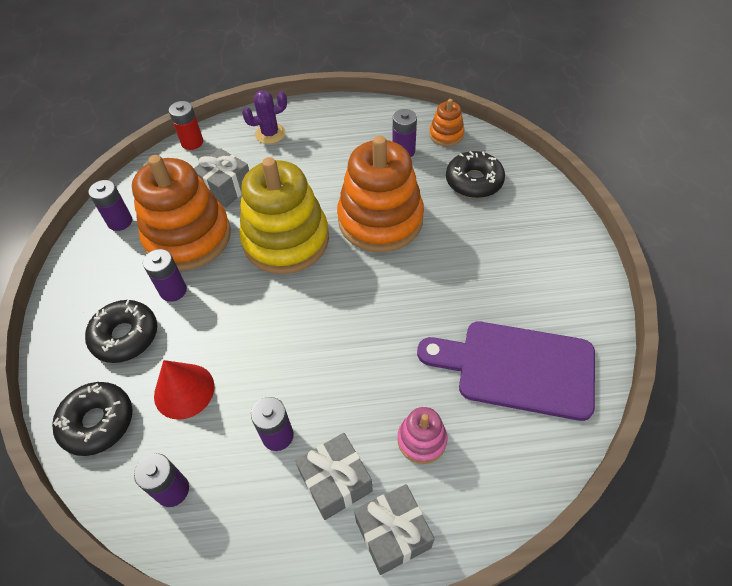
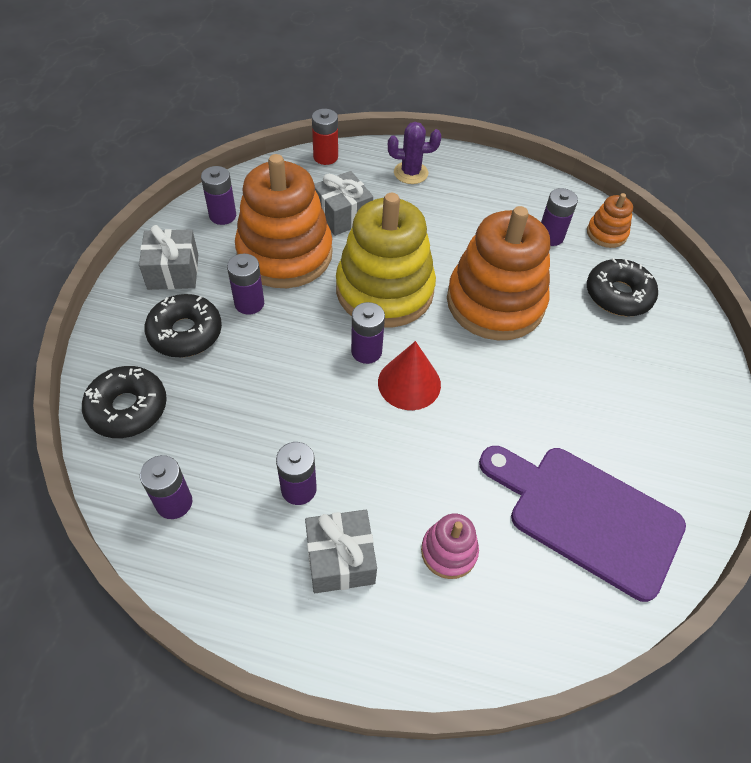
camera: 15 degrees right, 0 degrees up
(184, 391) = (222, 408): red cone -> red cone (409, 383)
(290, 297) = (366, 351): none -> purple battery
(393, 534) = (379, 636): grey gift -> grey gift (173, 271)

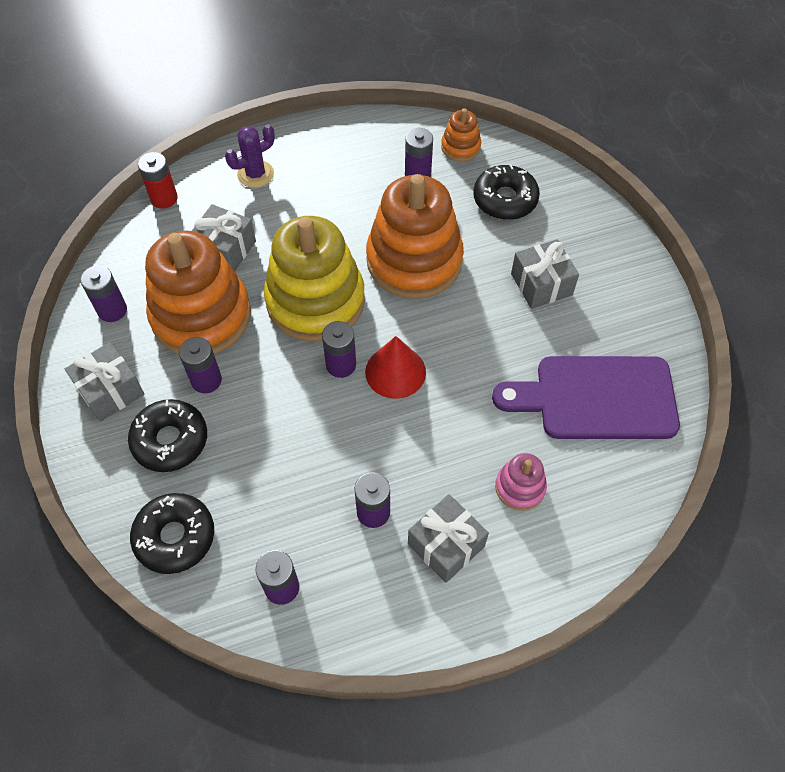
camera: 30 degrees left, 5 degrees up
(602, 383) = (541, 284): none -> grey gift

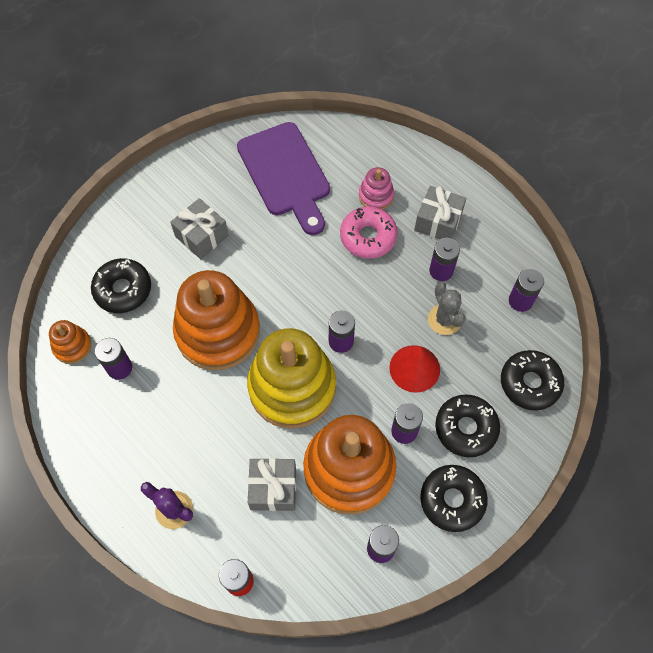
camera: 115 degrees left, 5 degrees up
(110, 391) = (452, 500): grey gift -> black donut
(307, 483) = (444, 320): none -> grey cactus
(395, 372) = (328, 302): red cone -> red cone (414, 368)
(462, 451) = (368, 237): none -> pink donut

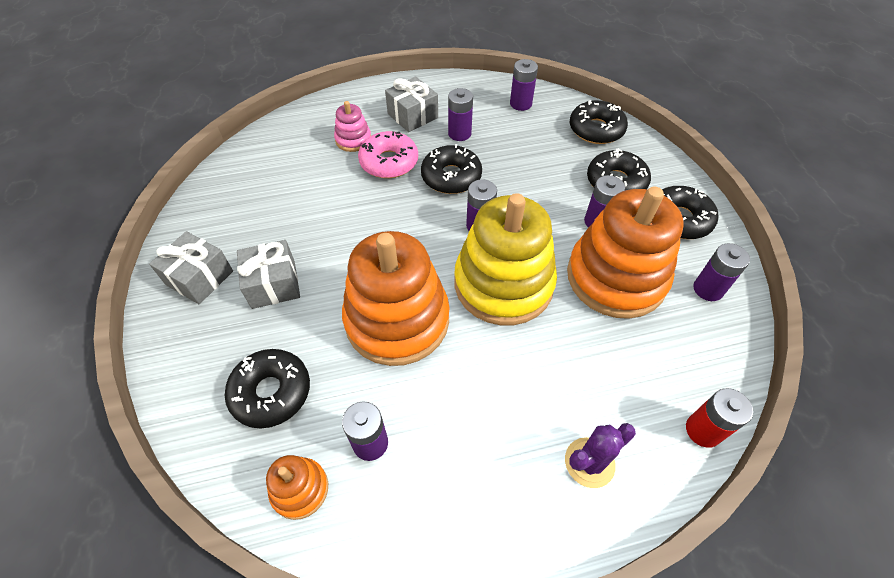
camera: 60 degrees left, 10 degrees down
(273, 488) = (607, 349): grey gift -> grey gift (199, 278)
(285, 174) = (270, 188): purple cutting board -> none
(382, 292) = (451, 177): none -> black donut
(414, 368) = (540, 189): red cone -> none
(444, 320) = (506, 151): grey cactus -> none

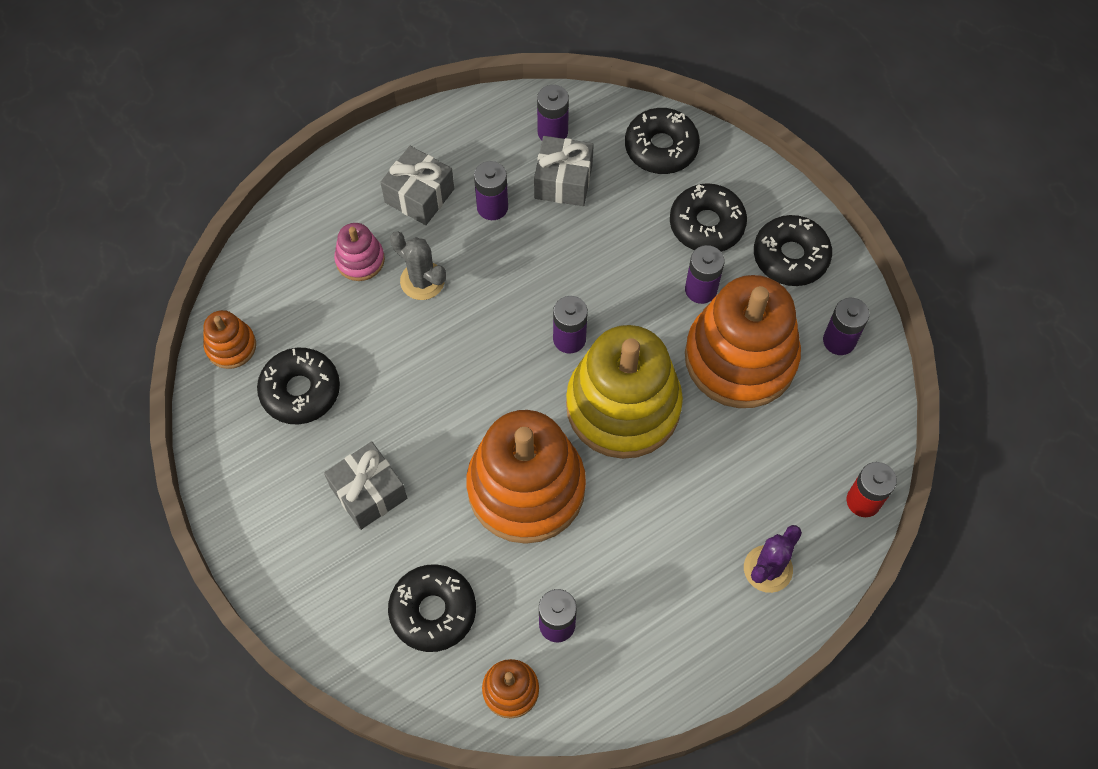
camera: 20 degrees left, 10 degrees up
(199, 278) = (278, 513): grey gift -> grey gift (563, 181)
(238, 165) = (231, 346): none -> orange stacking toy
(389, 162) = (422, 281): pink donut -> grey cactus
(451, 177) = (509, 279): black donut -> black donut (300, 391)

